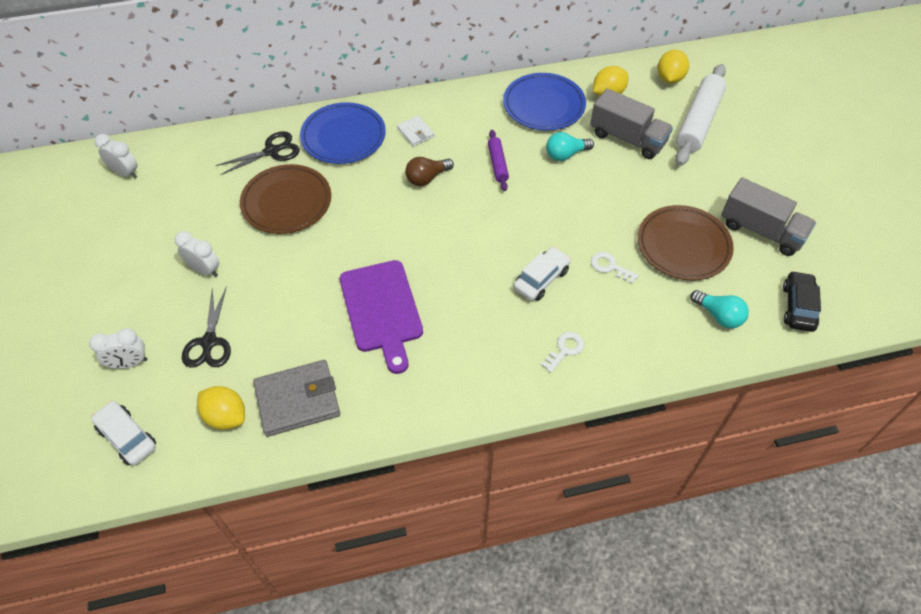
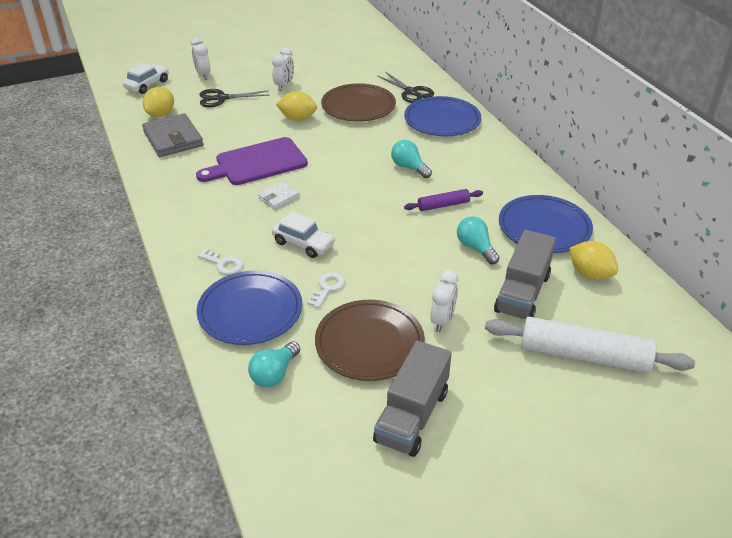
camera: 80 degrees right, 15 degrees down
(125, 173) = (366, 43): white clock -> white clock (442, 321)
(415, 133) = (464, 155): white wallet -> white wallet (279, 197)
(427, 178) = (409, 167): brown light bulb -> turquoise light bulb
(638, 329) = (250, 311): none -> blue plate
(669, 78) = (652, 327): yellow lemon -> yellow lemon (298, 118)
(798, 307) = (296, 449): black car -> none

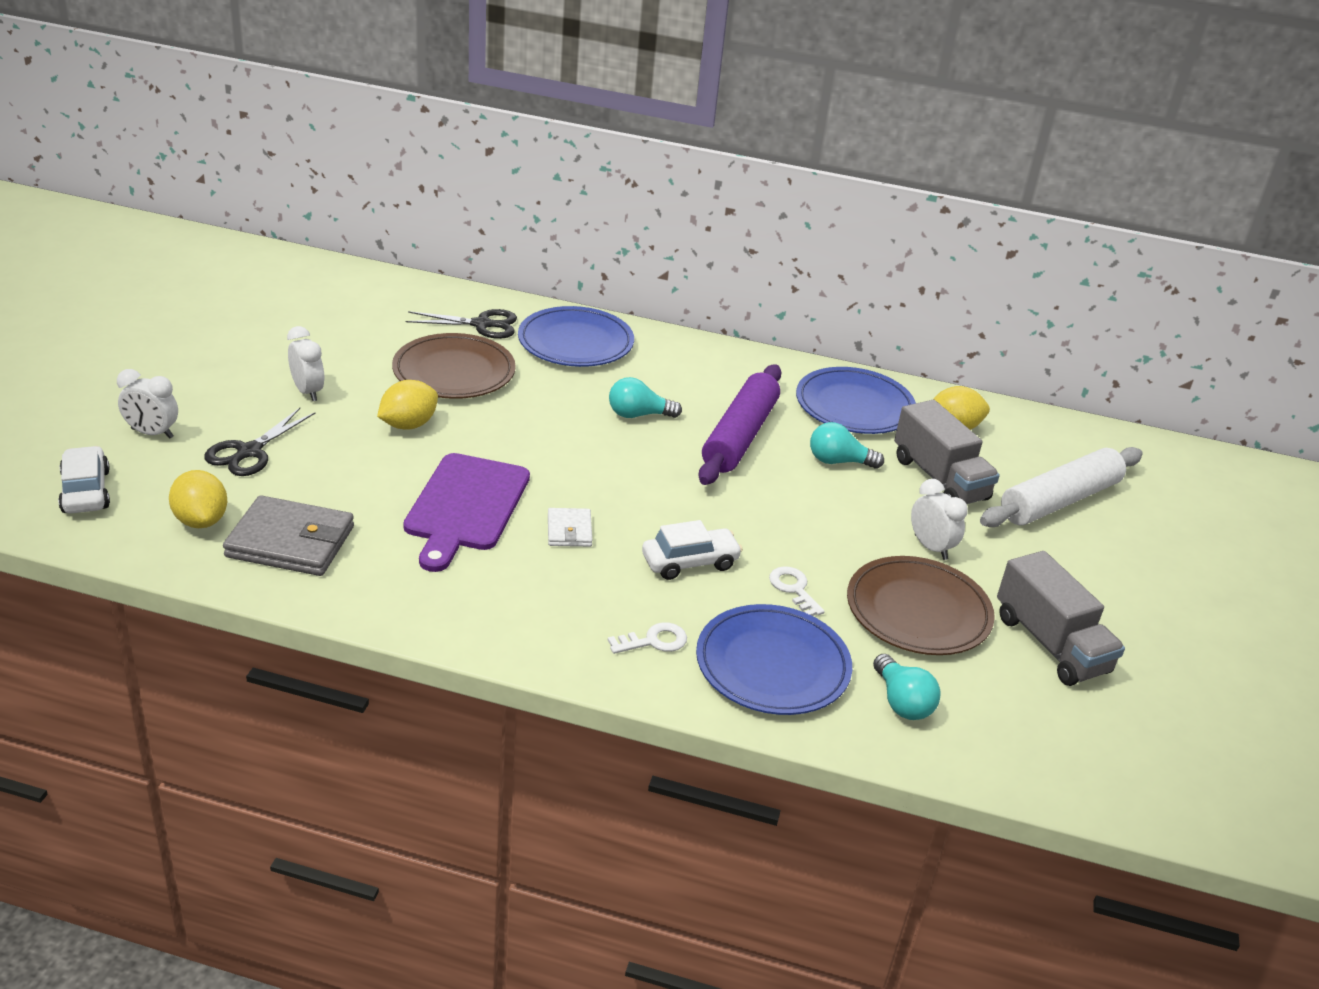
camera: 55 degrees left, 5 degrees down
(443, 205) = (740, 436): purple rolling pin -> purple rolling pin, size x1.94

